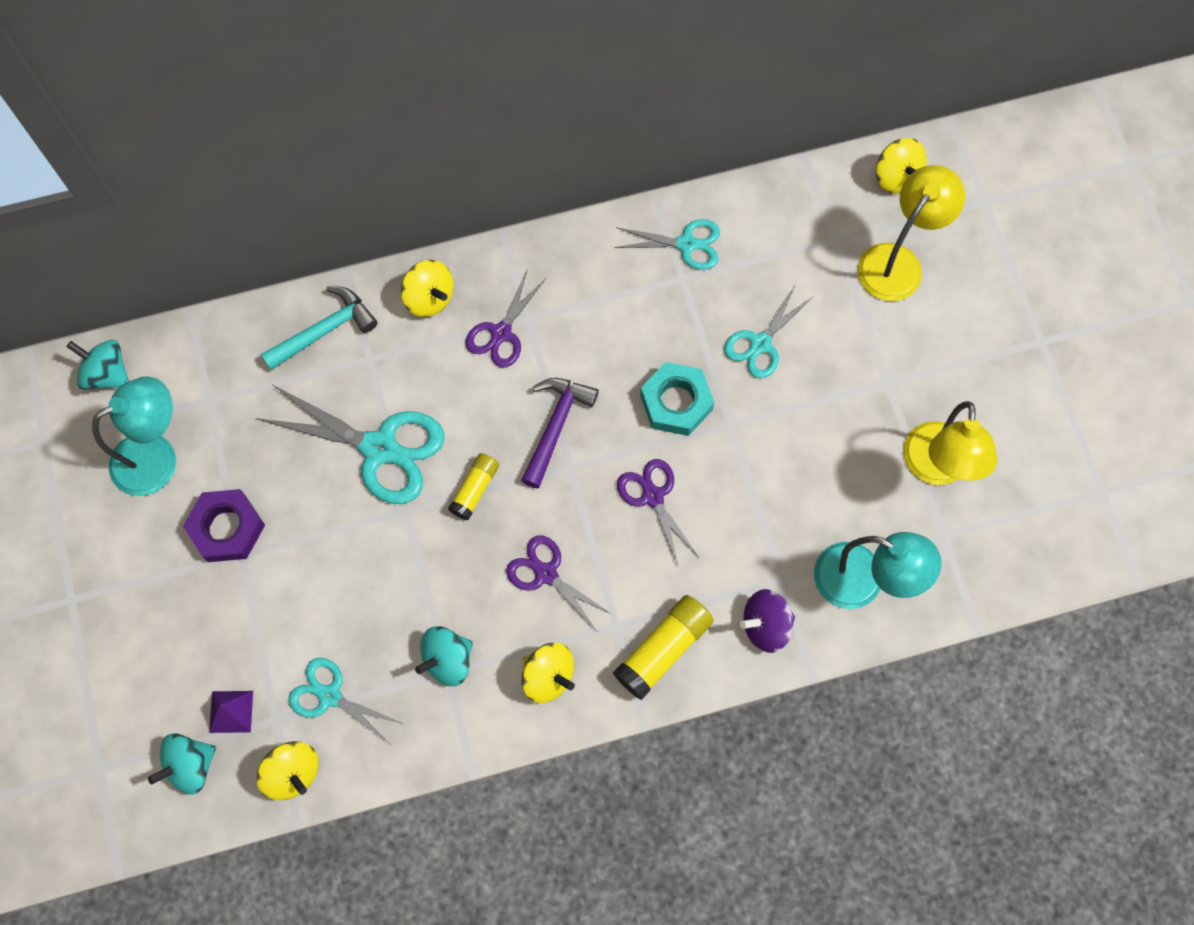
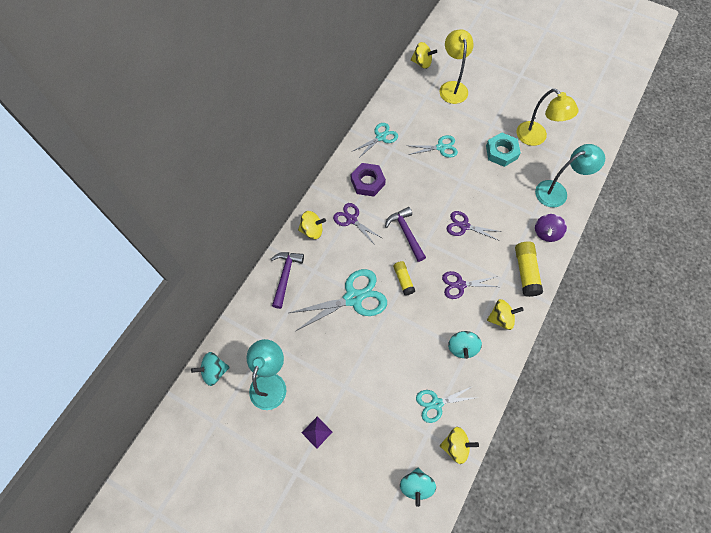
camera: 45 degrees left, 5 degrees down
(226, 528) = (328, 382): purple nut -> purple nut (367, 182)
(231, 711) = (407, 448): purple pyramid -> purple pyramid (316, 432)
(324, 330) = (285, 276): turquoise hammer -> purple hammer
(501, 333) = (351, 219): purple scissors -> purple scissors turned 150 degrees clockwise
(676, 402) = (436, 189): turquoise nut -> turquoise nut (501, 152)
(760, 344) = (440, 147): turquoise scissors -> turquoise scissors turned 90 degrees counterclockwise

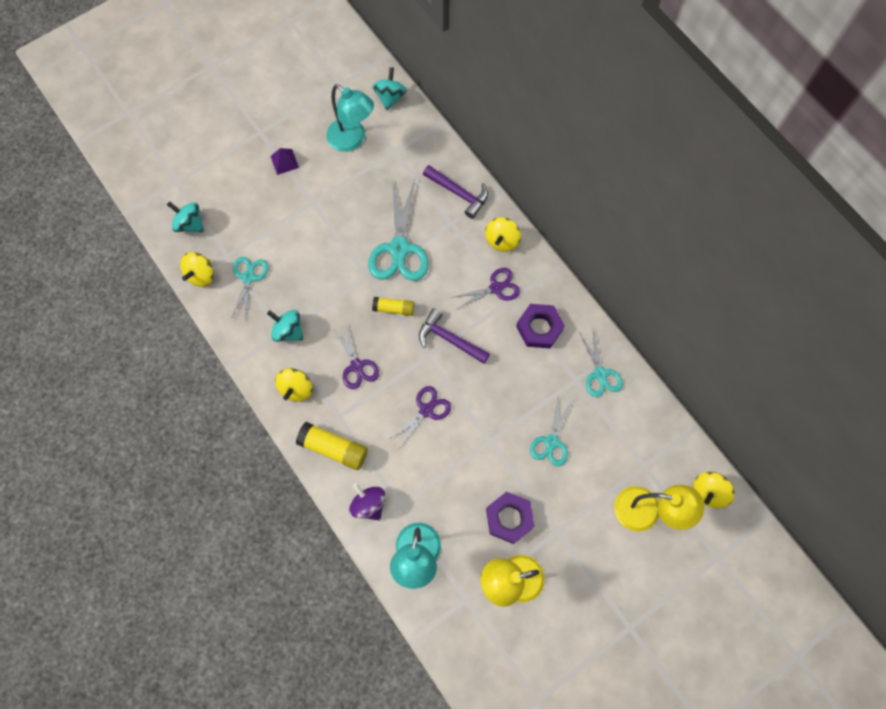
camera: 115 degrees right, 5 degrees up
(406, 233) = (449, 339): purple hammer -> purple hammer turned 150 degrees counterclockwise
(460, 285) = (357, 366): purple scissors -> purple scissors turned 135 degrees clockwise
(501, 152) = (509, 518): turquoise nut -> purple nut

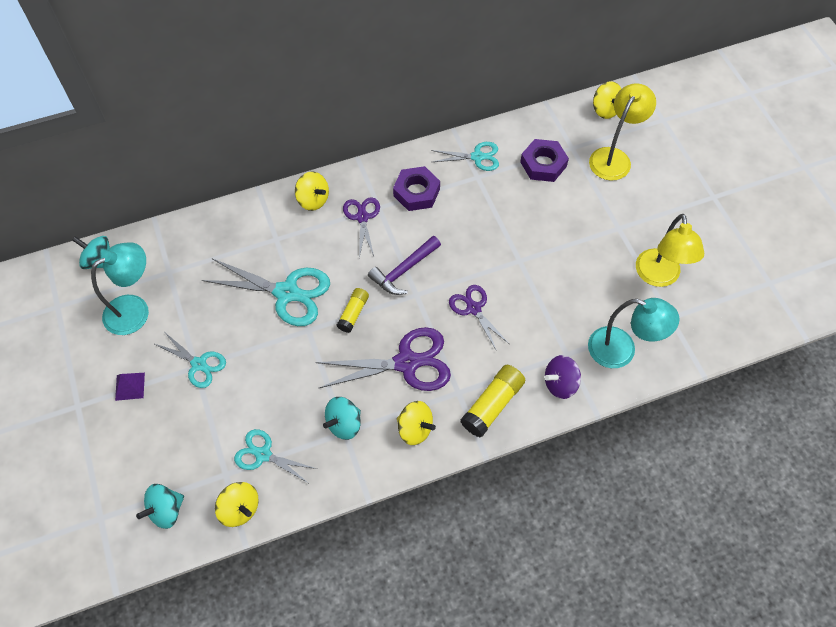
camera: 75 degrees left, 10 degrees down
(357, 366) = (406, 363): purple scissors -> purple scissors, size x1.70
(459, 193) = (245, 224): purple hammer -> none
(509, 518) = (599, 263): purple nut -> purple nut (543, 164)
(551, 442) = (533, 211): turquoise scissors -> turquoise scissors (199, 364)

